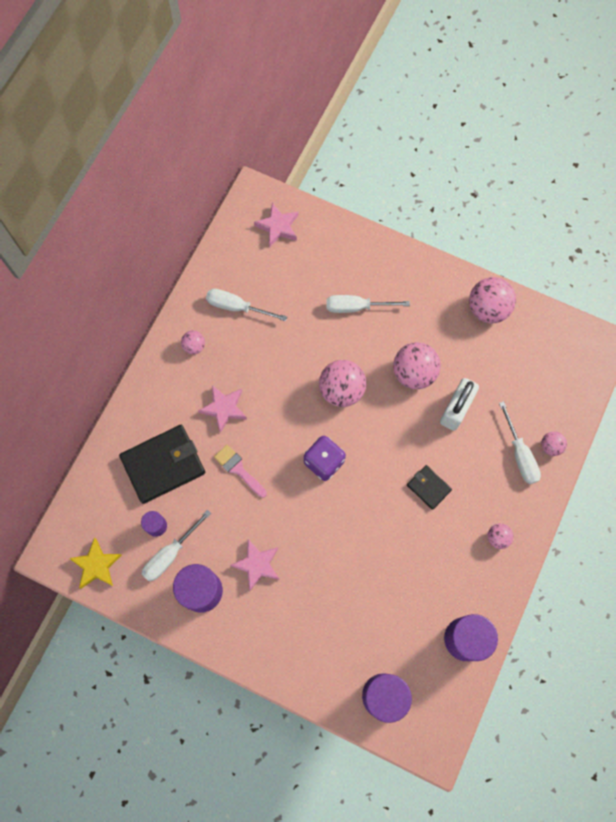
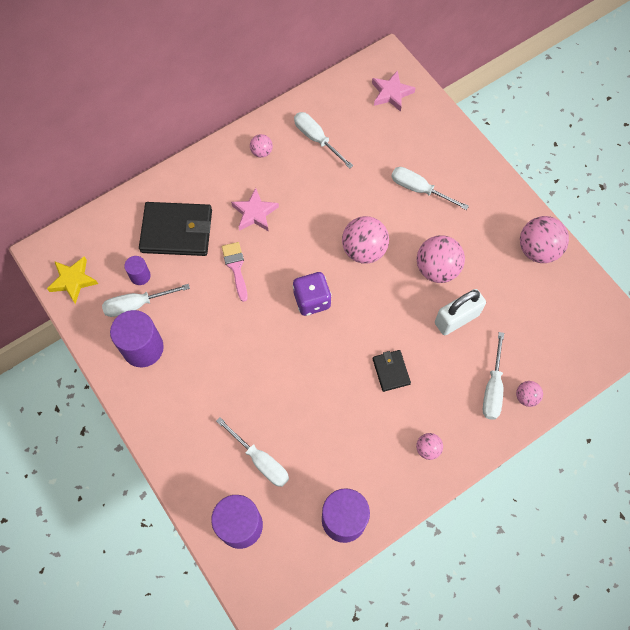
camera: 30 degrees right, 5 degrees down
(257, 564) = (202, 353): pink star -> none
(366, 630) = (260, 460): none -> white screwdriver

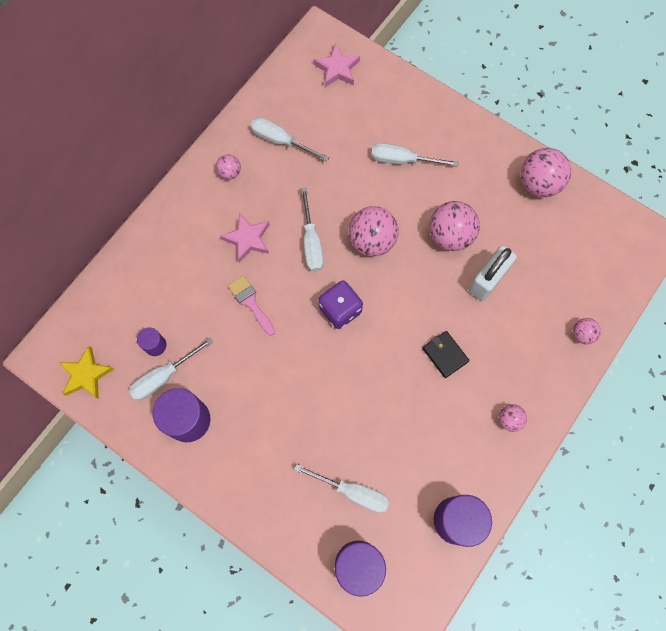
camera: 20 degrees left, 5 degrees up
(177, 231) = (175, 285): black wallet -> none
(492, 388) = (547, 337): white screwdriver -> white screwdriver (311, 242)

